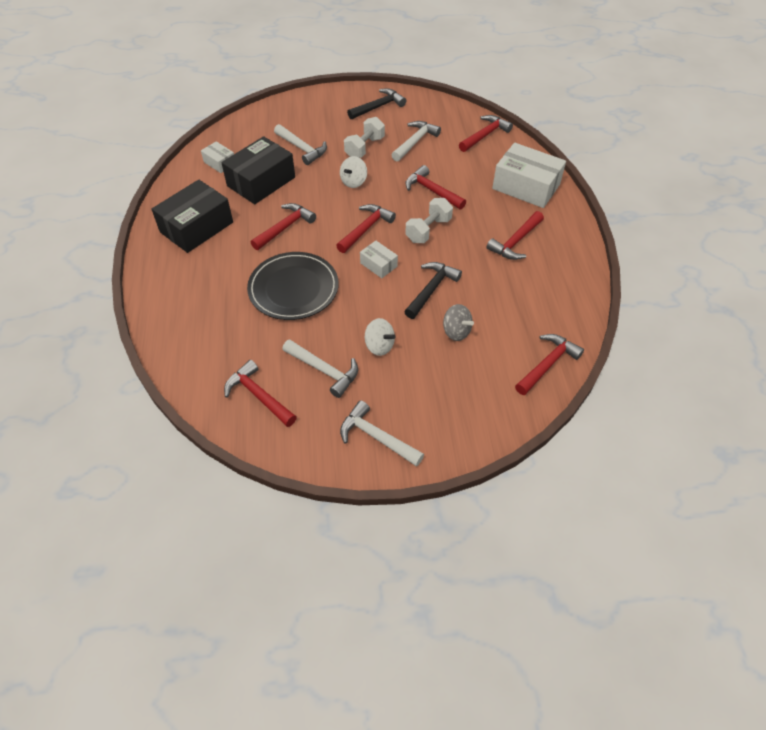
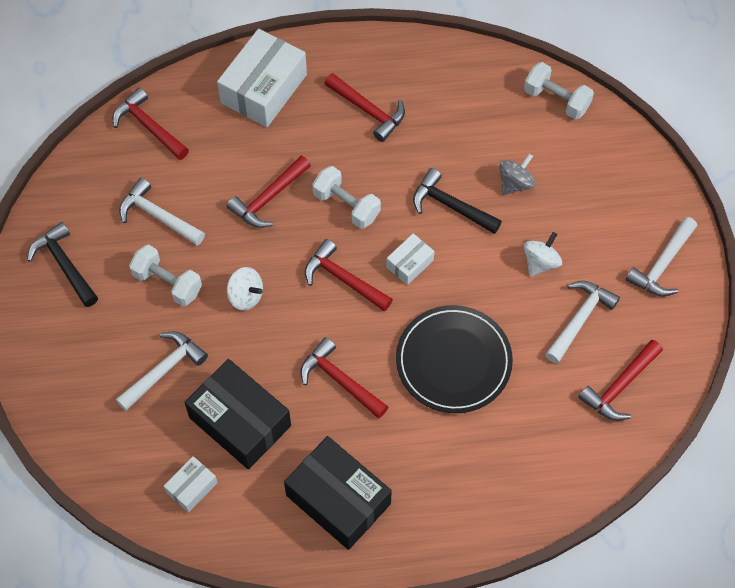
camera: 90 degrees left, 10 degrees up
(547, 364) = (556, 100): red hammer -> white dumbbell

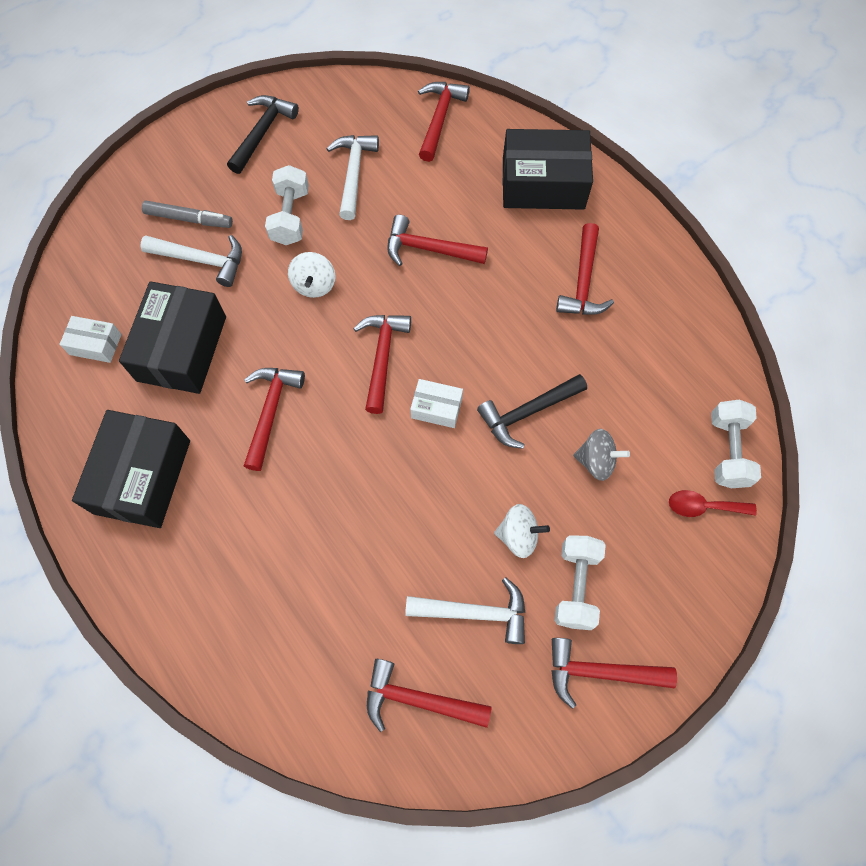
camera: 60 degrees right, 5 degrees up
(115, 362) = (189, 219): none -> grey marker
(264, 88) = (543, 183): white box -> black box
(346, 205) = (464, 318): white dumbbell -> white dumbbell (575, 586)
(451, 206) = (527, 412): black hammer -> black hammer turned 120 degrees counterclockwise
(453, 361) = (350, 507): black plate -> none
(586, 138) = (703, 506): none -> red spoon
(662, 264) = (600, 672): white hammer -> red hammer

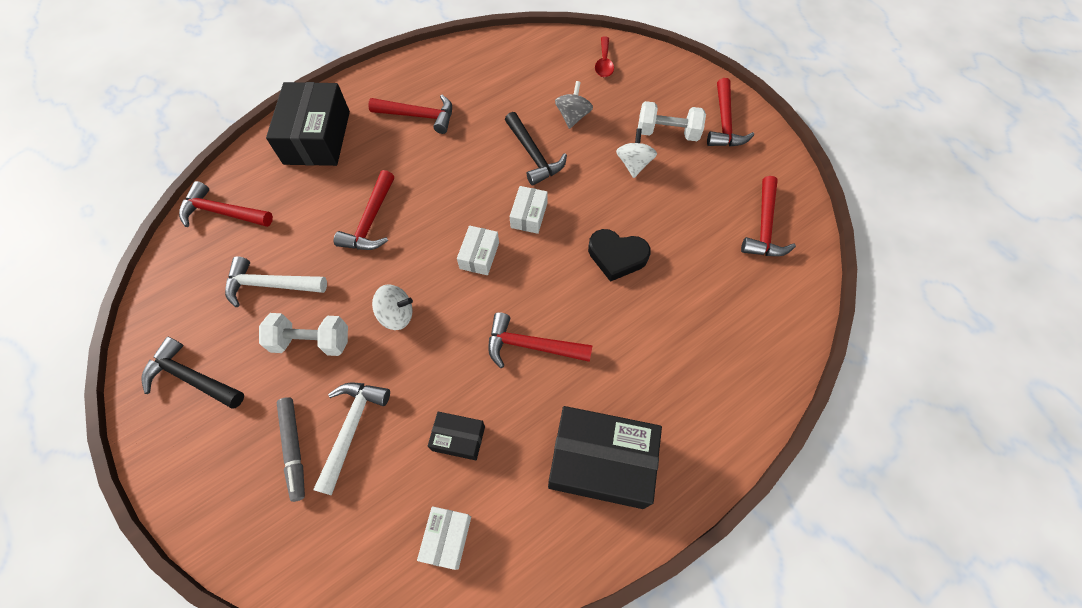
camera: 90 degrees left, 5 degrees down
(182, 348) = (458, 438): black box -> black box, size x0.49
(189, 219) = (294, 449): grey marker -> grey marker turned 150 degrees clockwise
(377, 505) = (617, 256): none -> black heart
(382, 357) = (479, 255): red hammer -> white box
(475, 613) = (695, 191): white hammer -> none
(727, 451) = (563, 48): white dumbbell -> none

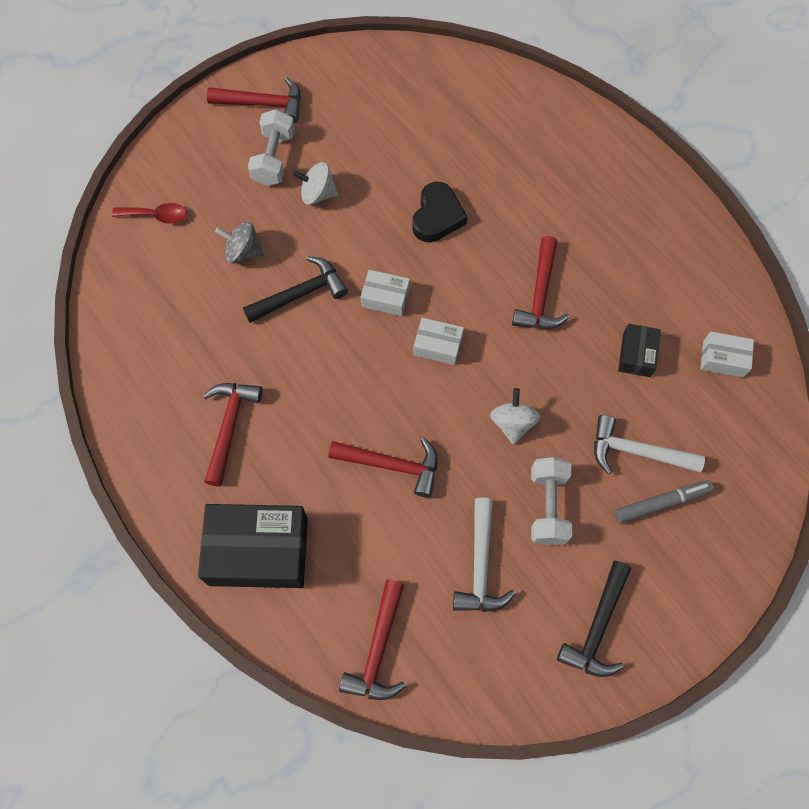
camera: 90 degrees left, 5 degrees up
(601, 462) = (645, 239): black box -> none
(764, 227) = (401, 88): red hammer -> none

